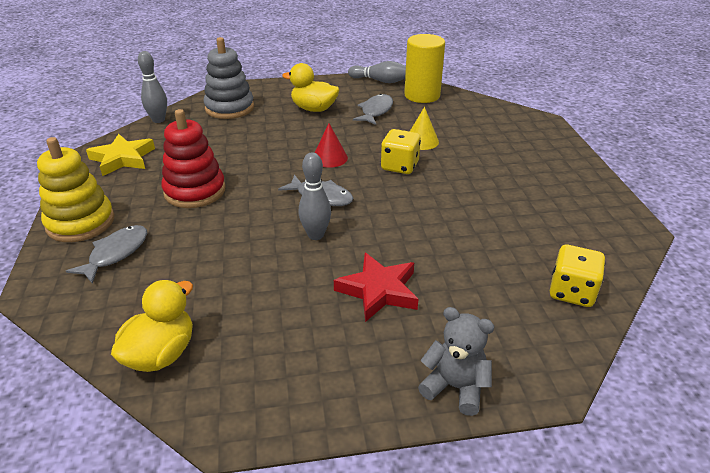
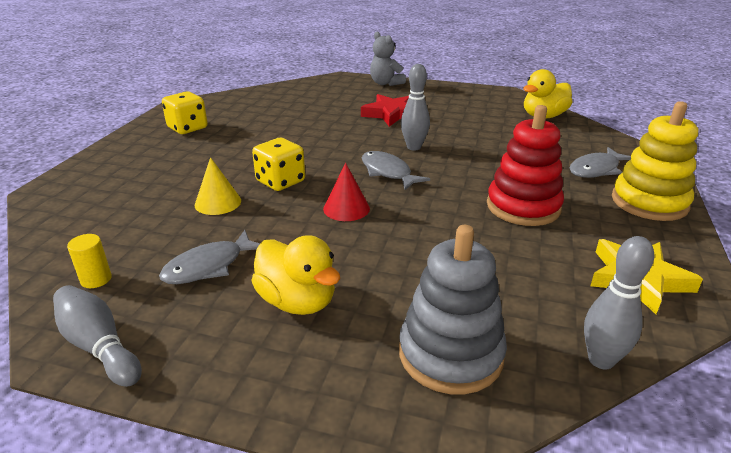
camera: 155 degrees left, 5 degrees down
(422, 95) = (96, 279): yellow cylinder -> yellow cylinder, size x0.44
(571, 292) = (277, 94): yellow dice -> yellow dice (187, 128)

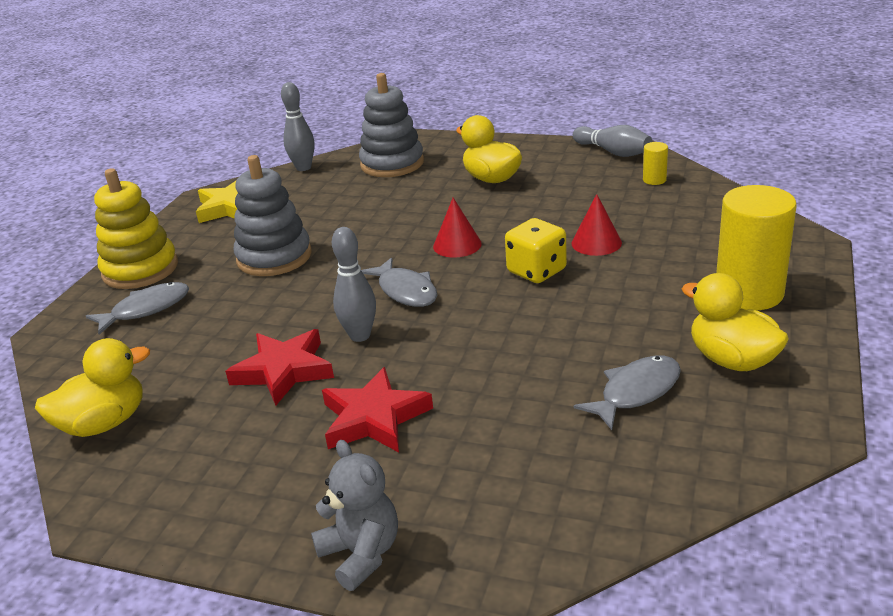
camera: 175 degrees left, 0 degrees up
(137, 159) = (749, 293): none -> yellow cylinder
(187, 128) = (732, 360): yellow dice -> yellow duck
(209, 266) = (569, 193): grey fish -> grey fish (636, 392)
(218, 202) = (596, 243): yellow cone -> red cone
(455, 133) = (283, 371): none -> red star
(523, 207) = (274, 257): red stacking toy -> grey stacking toy

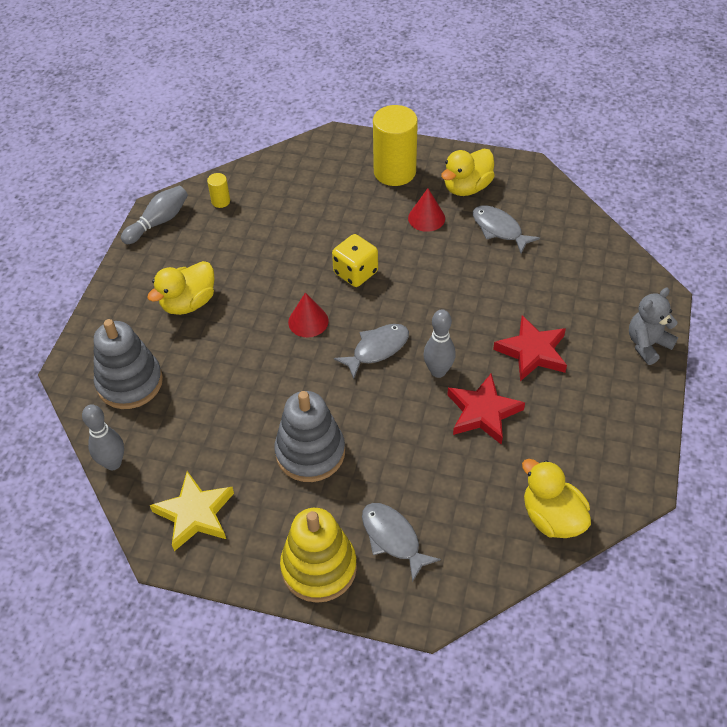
camera: 95 degrees left, 20 degrees up
(596, 243) = (318, 239): red cone -> red cone (426, 218)

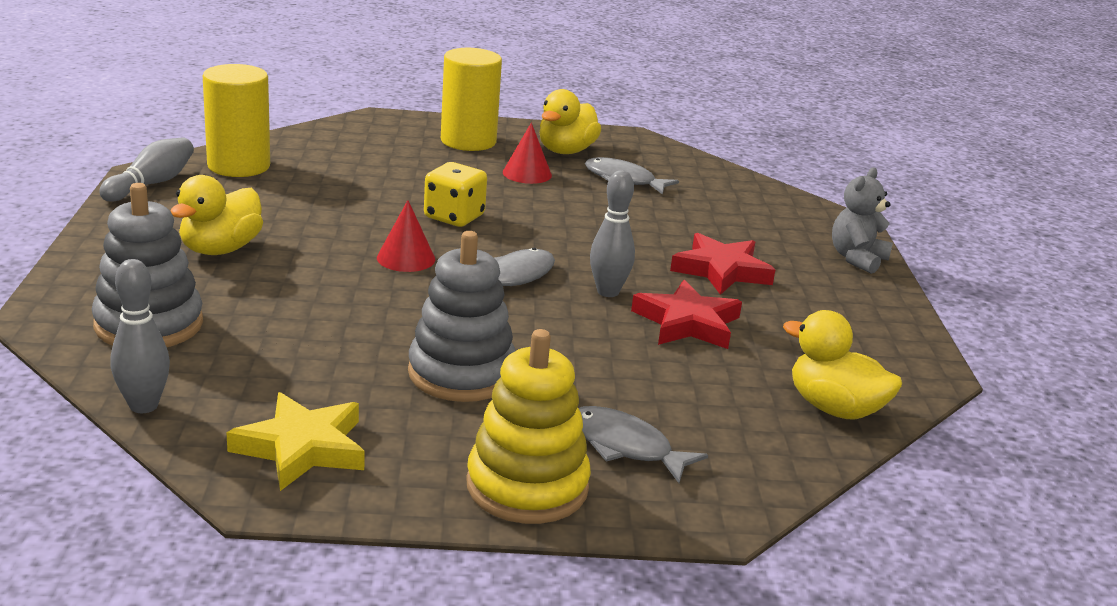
camera: 20 degrees left, 25 degrees down
(220, 201) = (239, 166): yellow cylinder -> yellow cylinder, size x2.29

